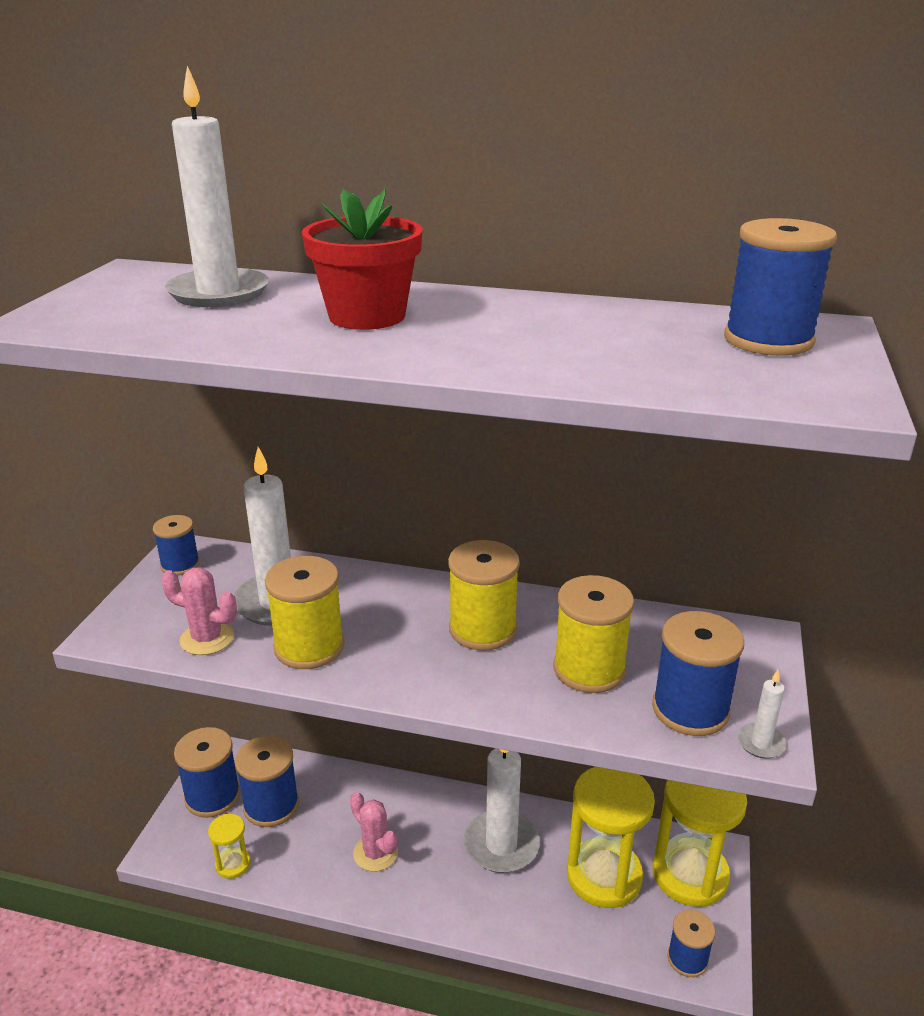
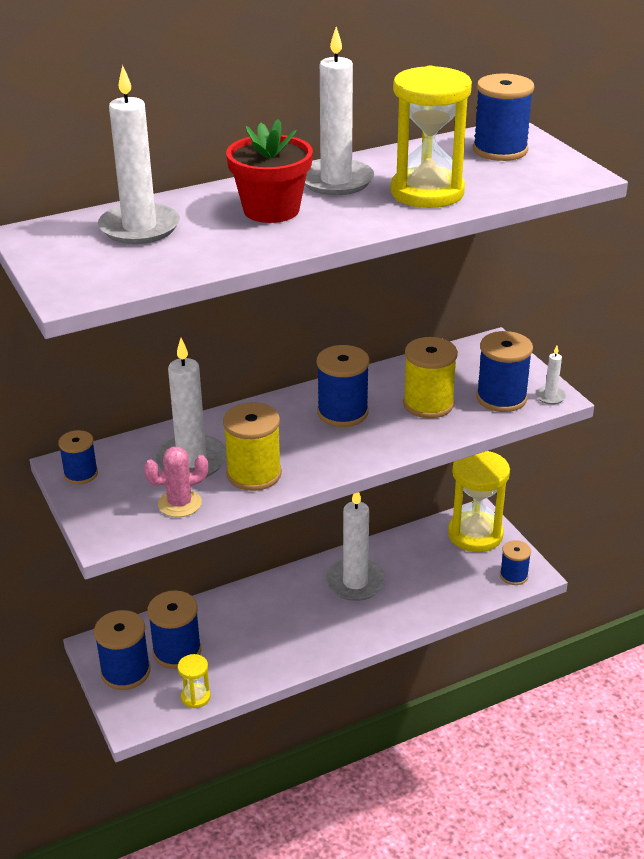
camera: 40 degrees left, 5 degrees up
(375, 853) = (283, 633): pink cactus -> none
(482, 629) = (342, 412): yellow spool -> blue spool
(494, 312) = (336, 181): none -> white candle
(604, 876) = (431, 563): yellow hourglass -> yellow hourglass (427, 192)

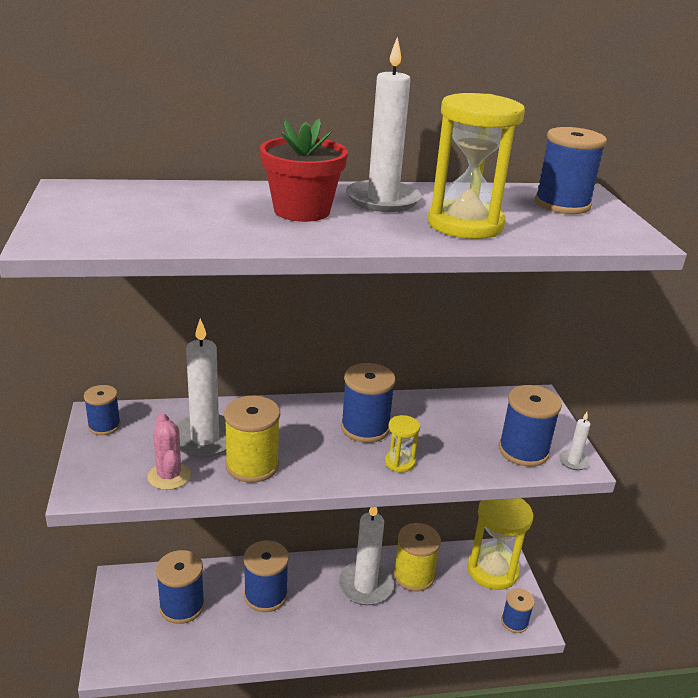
camera: 15 degrees right, 5 degrees down
(125, 672) = (130, 612): blue spool -> blue spool (265, 595)
(139, 228) = (168, 202): white candle -> none
(180, 503) = (169, 476): pink cactus -> pink cactus turned 75 degrees clockwise
(195, 697) = (175, 656): yellow hourglass -> yellow hourglass (399, 463)
(428, 404) = (449, 439): yellow spool -> yellow spool (413, 575)

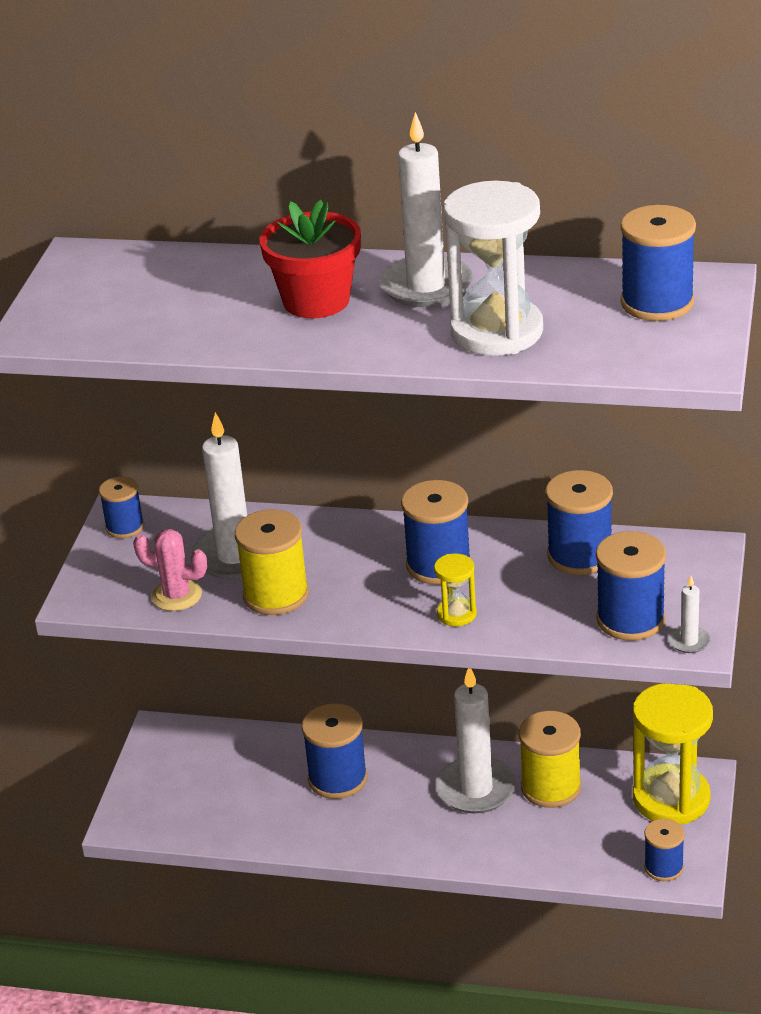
camera: 25 degrees right, 5 degrees up
(169, 476) = (177, 595): pink cactus -> pink cactus turned 75 degrees counterclockwise
(182, 606) = (227, 774): blue spool -> blue spool (580, 555)
(465, 224) = (496, 332): yellow hourglass -> white hourglass

